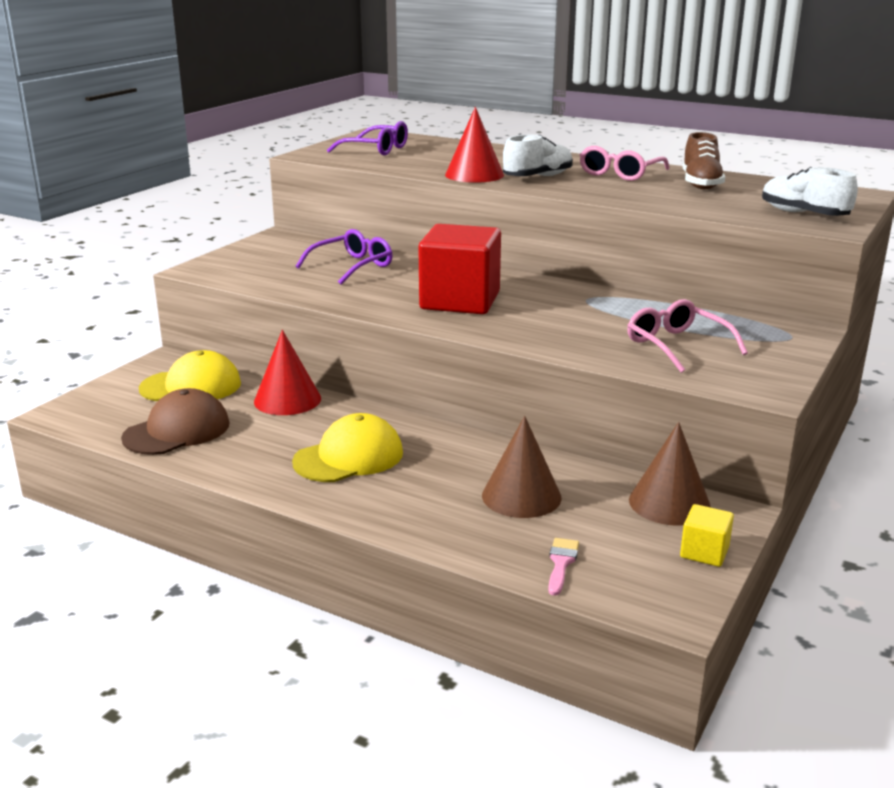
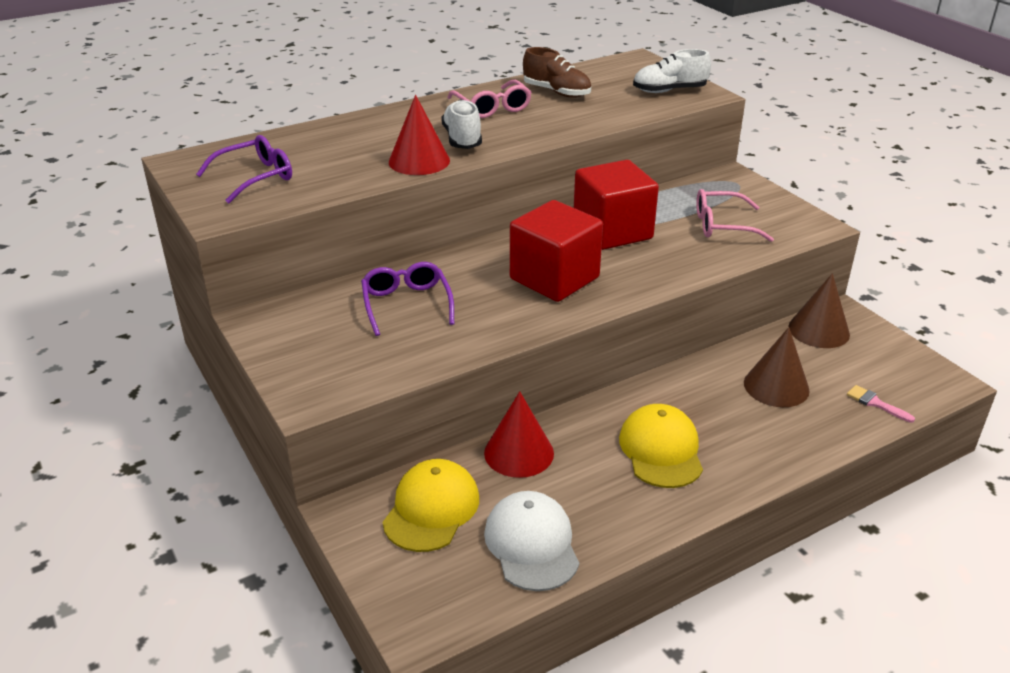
camera: 60 degrees left, 10 degrees up
(177, 431) = (531, 544): brown cap -> white cap
(580, 305) = (612, 231): none -> red cube
(704, 552) = (886, 343): yellow cube -> none

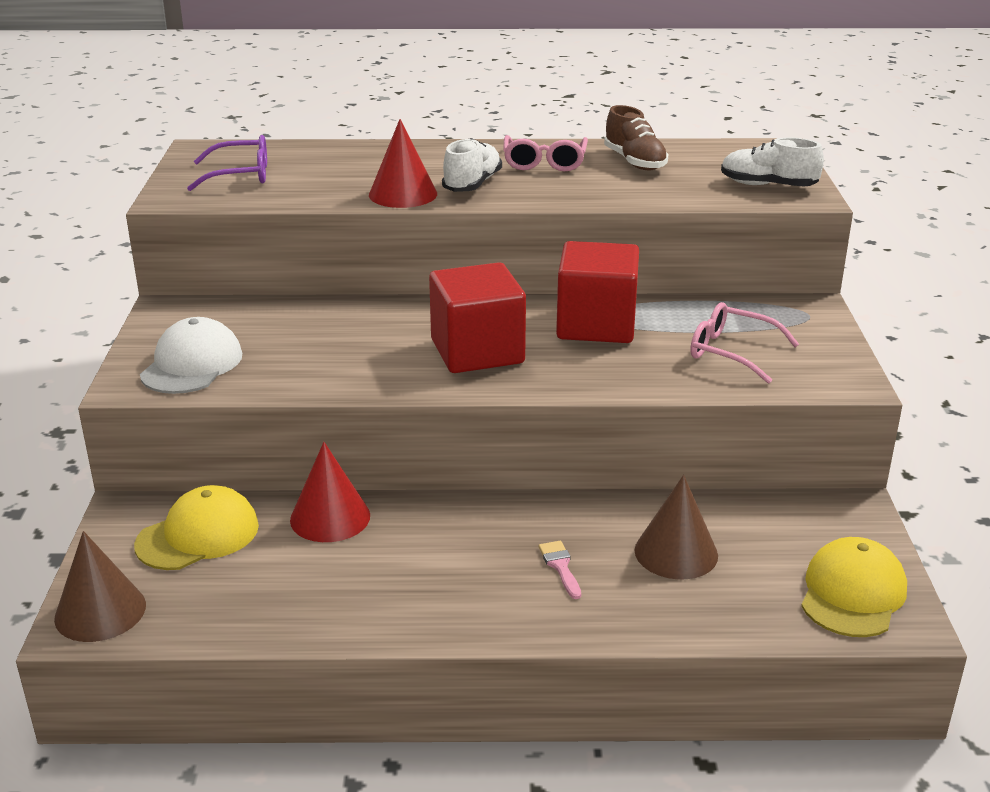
camera: 30 degrees right, 5 degrees down
(406, 304) = (308, 334): purple glasses -> none
(531, 544) = (250, 599): white cap -> white cap (192, 364)
(661, 450) = (472, 566): yellow cap -> yellow cap (852, 593)
(819, 330) = (800, 514): brown cone -> brown cone (100, 611)
(875, 403) = (778, 611): pink brush -> pink brush (560, 566)

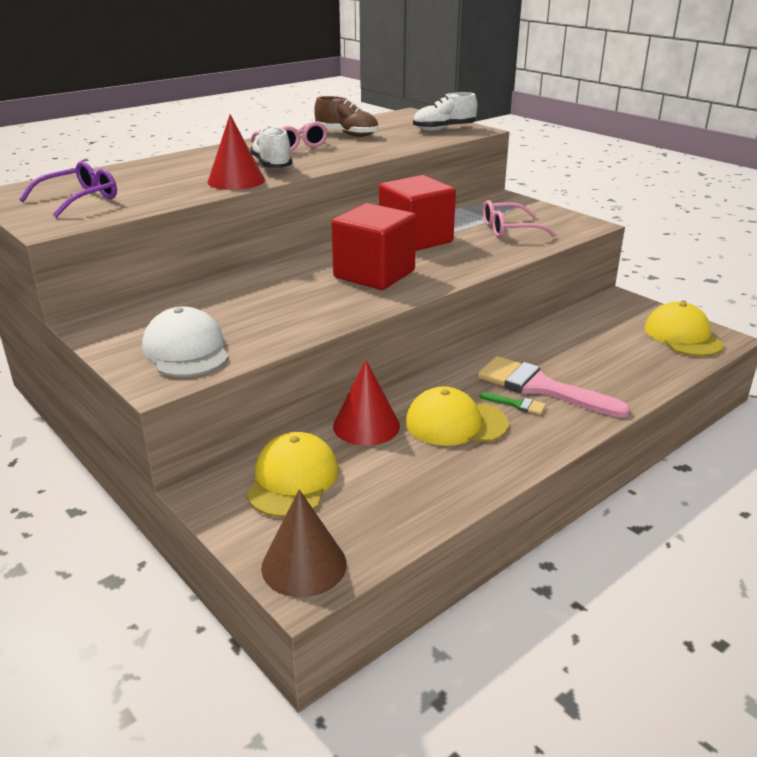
camera: 40 degrees left, 0 degrees up
(411, 558) = (455, 423): none -> yellow cap
(503, 571) = (517, 404): none -> green brush
(560, 566) = (541, 387): pink brush -> pink brush, size x2.36
(676, 552) = (581, 354): brown cone -> none

